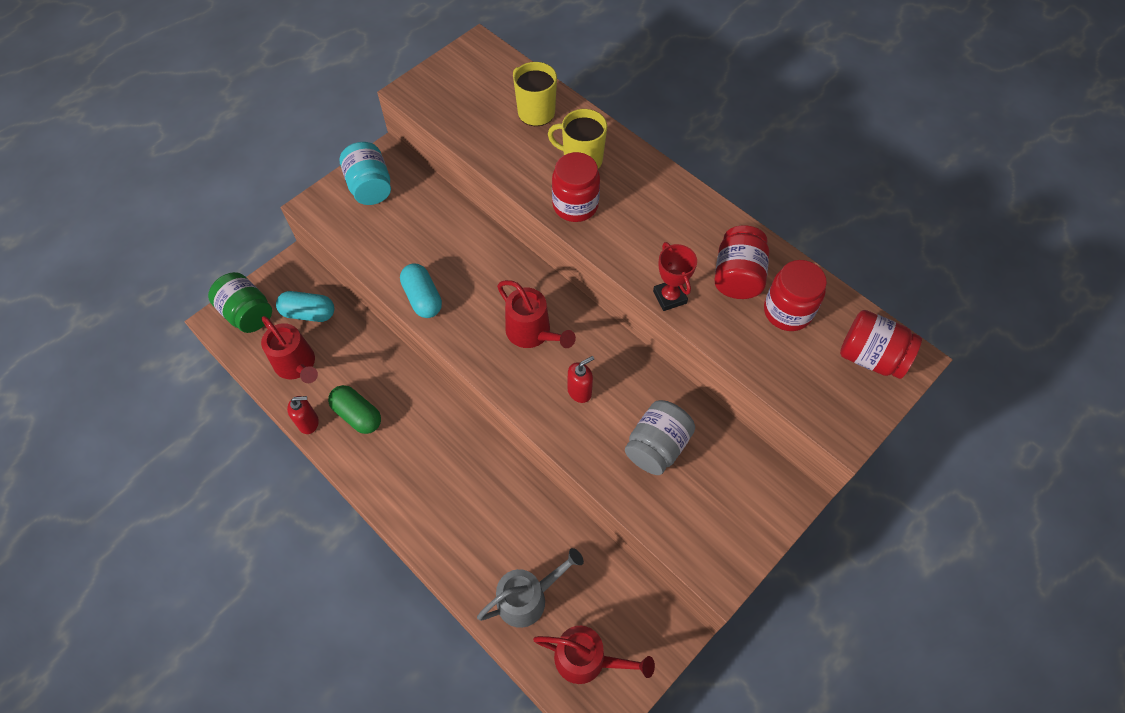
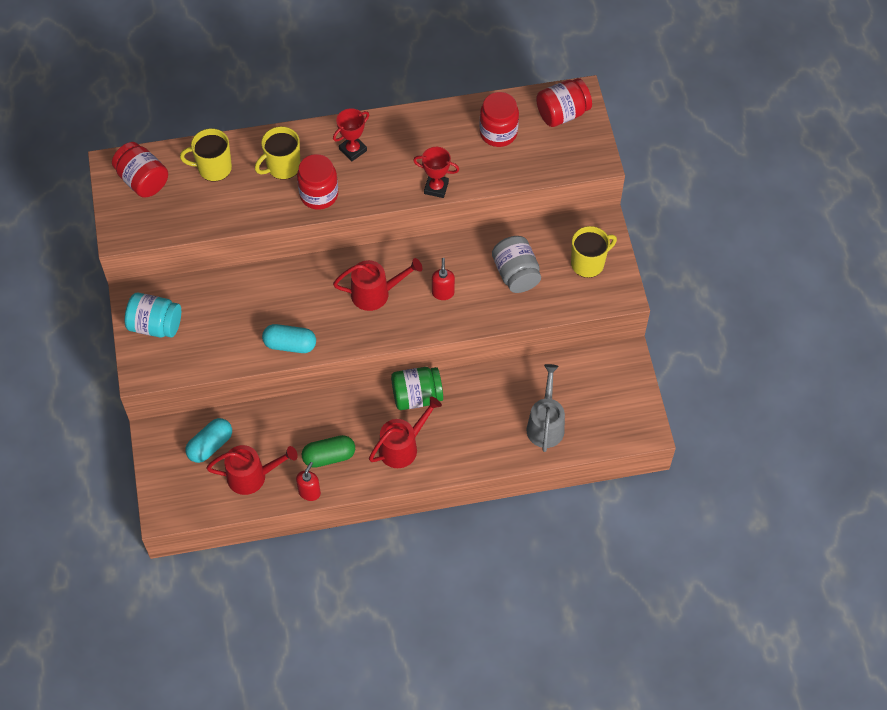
camera: 55 degrees left, 0 degrees up
(248, 313) = (174, 489): green jar -> green jar (417, 396)
(587, 659) = (609, 414): red watering can -> red watering can (403, 446)
(649, 201) = (353, 150): none -> red trophy
(730, 512) = (588, 263): none -> yellow mug
(737, 276) = (452, 141): red jar -> red jar (143, 180)

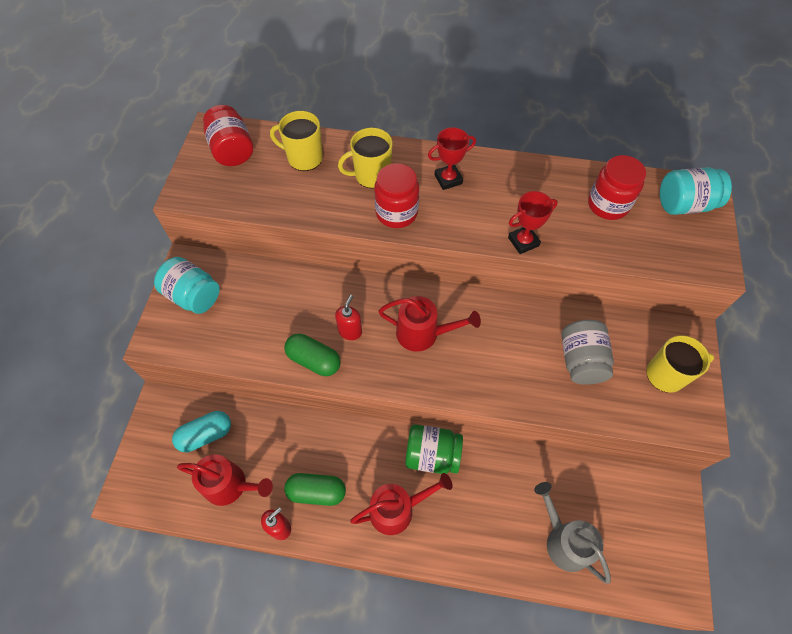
camera: 20 degrees right, 0 degrees up
(290, 344) = (314, 360): turquoise capsule -> green capsule
(436, 188) = (523, 242): red trophy -> red trophy turned 60 degrees counterclockwise
(443, 292) = (494, 356): red soap dispenser -> red soap dispenser (350, 331)
(545, 424) = (563, 540): grey watering can -> grey watering can turned 60 degrees counterclockwise
(562, 113) = (684, 204): red jar -> turquoise jar

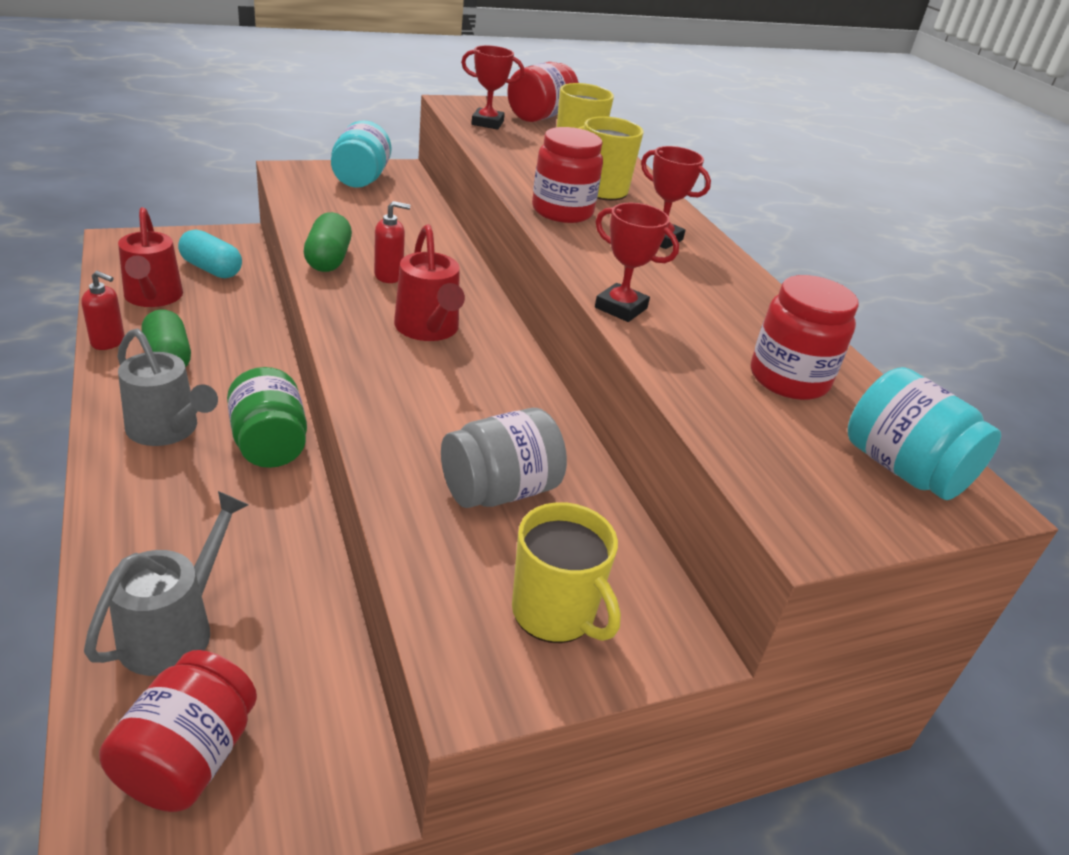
camera: 55 degrees right, 25 degrees down
(233, 190) = (487, 123): none -> red trophy
(398, 509) = (168, 430): red watering can -> grey watering can
(641, 551) = (188, 758): none -> red jar

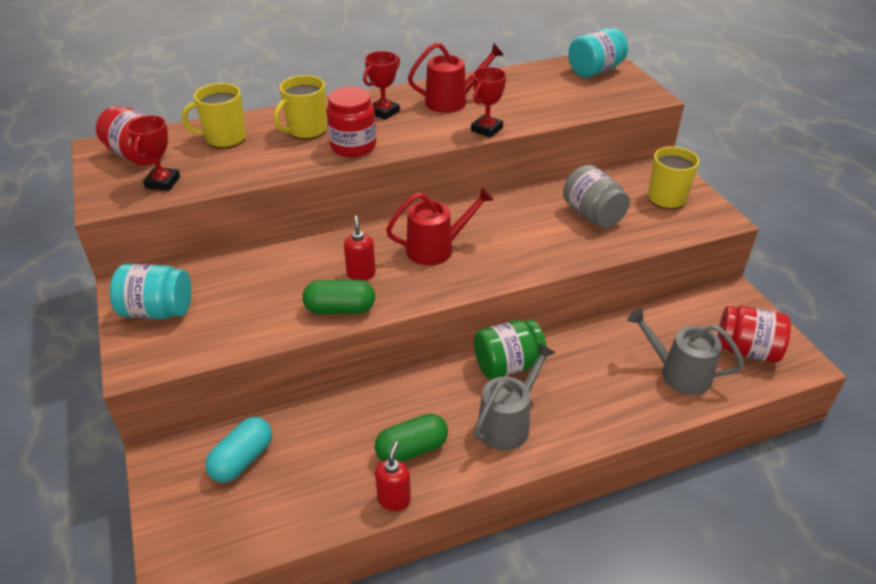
camera: 85 degrees left, 5 degrees up
(153, 298) = (307, 490): red watering can -> red watering can (452, 101)
(788, 379) = (536, 88): red jar -> none

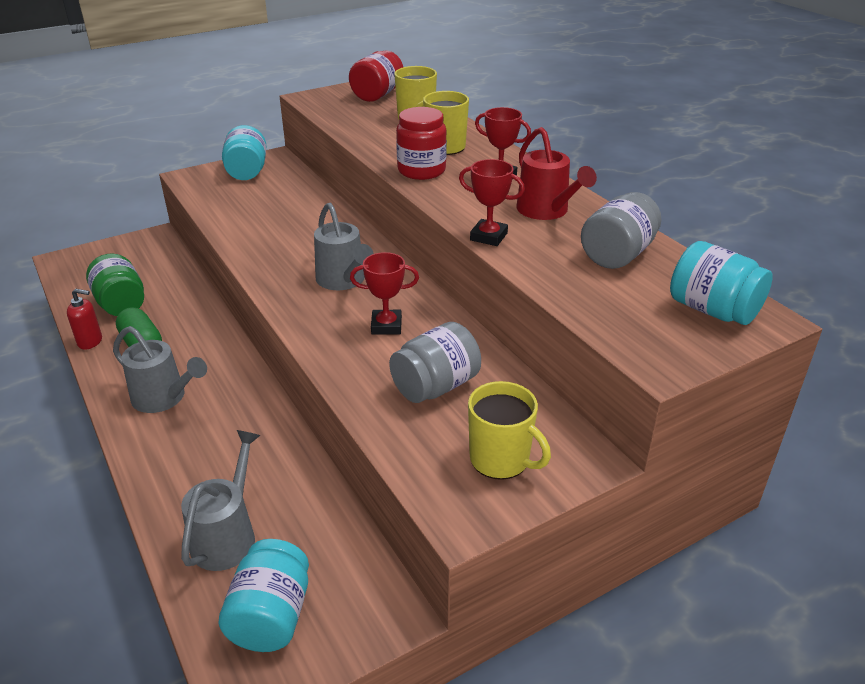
camera: 80 degrees right, 5 degrees down
(162, 182) = (339, 109): red trophy -> red trophy (386, 326)
(242, 459) = (146, 268): turquoise capsule -> none
(340, 309) = (248, 242): green capsule -> none
(361, 274) = (298, 245): red soap dispenser -> none
(437, 249) = (343, 281): red watering can -> grey watering can
(507, 365) = (244, 392): green jar -> green jar (121, 304)
(524, 86) = (617, 254): none -> grey jar
(746, 350) = (271, 616): red jar -> turquoise jar

